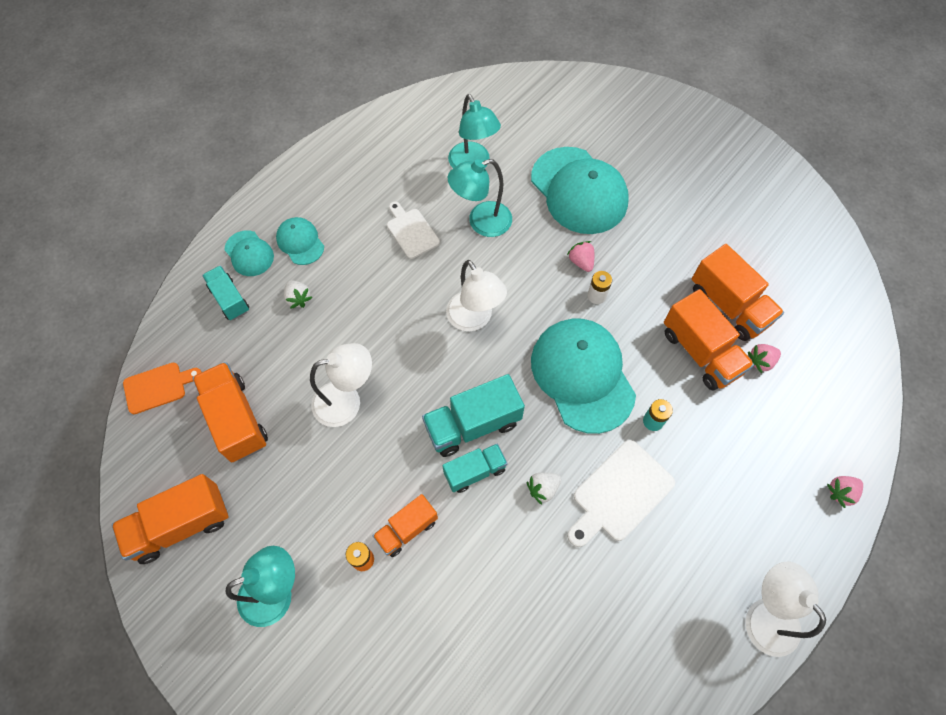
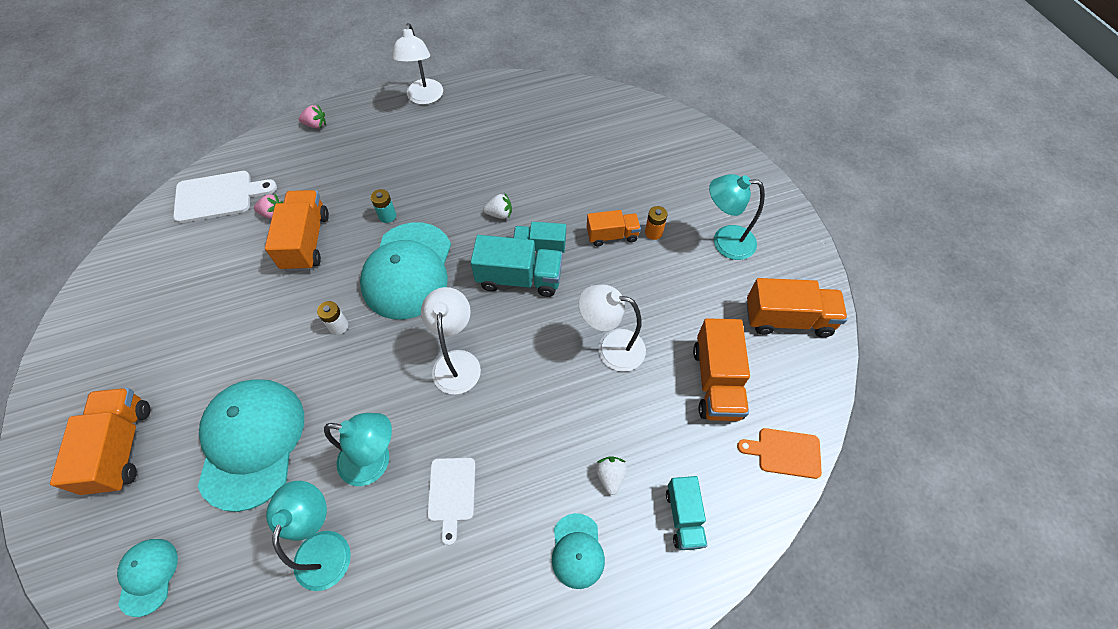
camera: 150 degrees left, 5 degrees down
(249, 253) = (641, 569): turquoise cap -> turquoise cap (148, 576)
(581, 262) = (322, 364): pink strawberry -> none
(619, 493) = (451, 187): white cutting board -> white cutting board (218, 196)
(729, 305) = (247, 262): orange truck -> orange truck (121, 447)

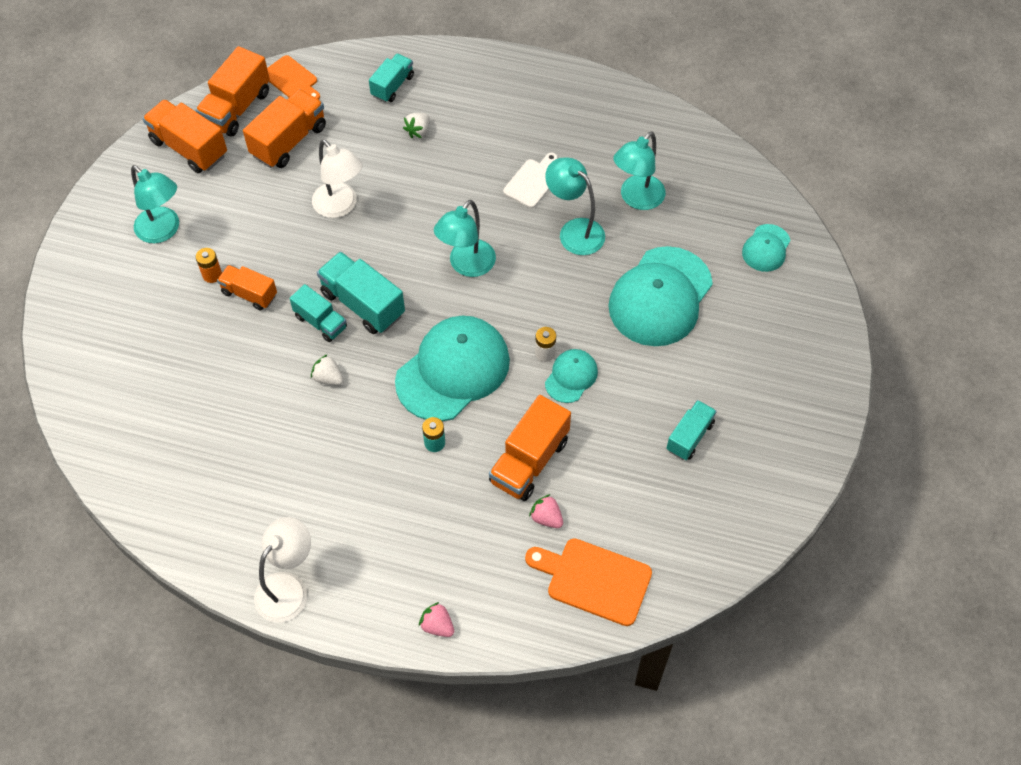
camera: 145 degrees left, 0 degrees up
(121, 447) = (765, 351): orange truck -> orange truck (236, 108)
(176, 328) = (689, 436): none -> turquoise truck
(218, 196) = (593, 580): white cutting board -> orange cutting board
(457, 362) = (466, 265): white lamp -> turquoise lamp
(577, 551) = (474, 107): turquoise cap -> turquoise cap (571, 377)

